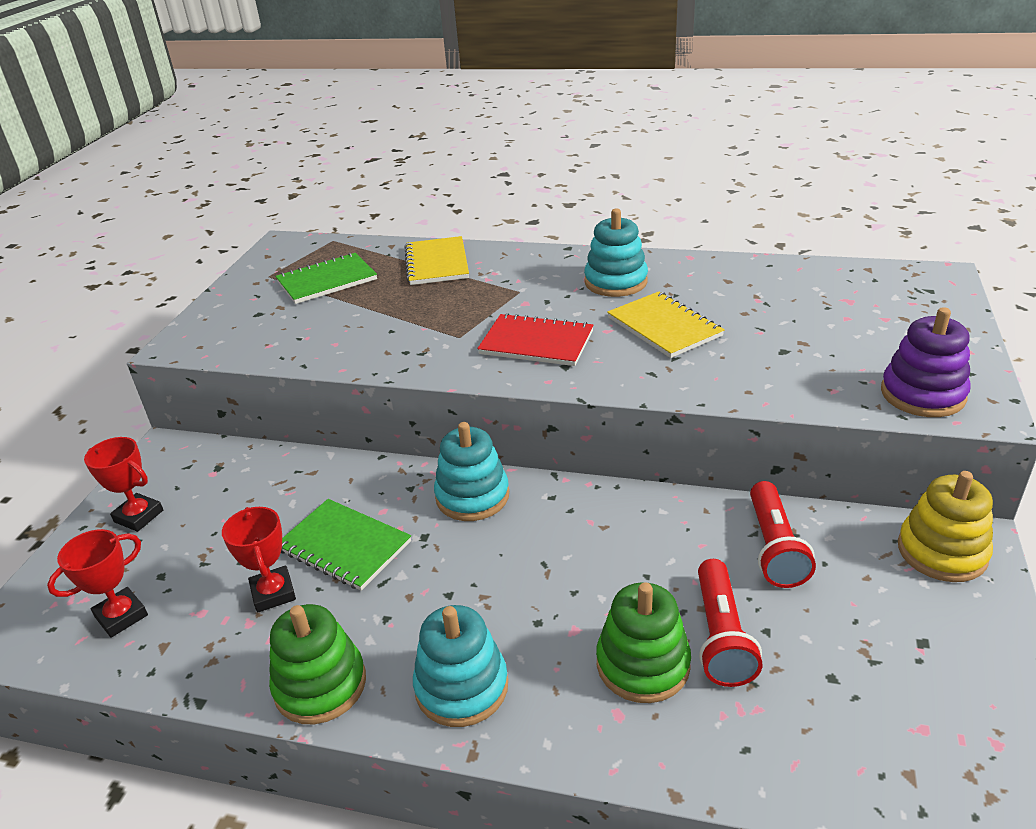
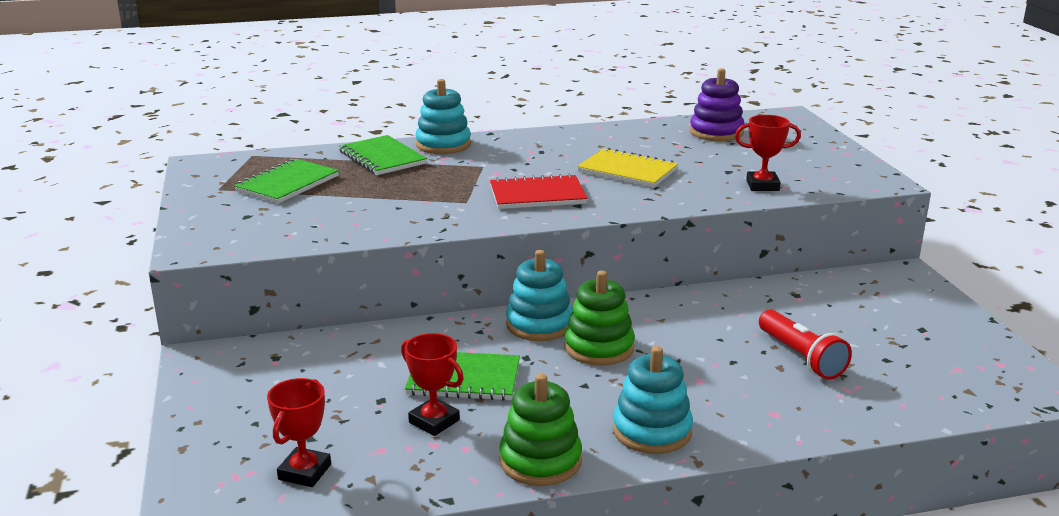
camera: 30 degrees left, 10 degrees down
(139, 516) = (234, 407): red trophy -> red trophy (762, 185)
(437, 263) = (382, 158): yellow notebook -> green notebook
(615, 282) = (557, 149): turquoise stacking toy -> turquoise stacking toy (443, 145)
(643, 664) = (765, 384): green stacking toy -> green stacking toy (599, 348)
(774, 547) = (790, 304): red flashlight -> none
(922, 394) = (841, 179): purple stacking toy -> purple stacking toy (716, 132)
(942, 552) = (893, 282): yellow stacking toy -> none

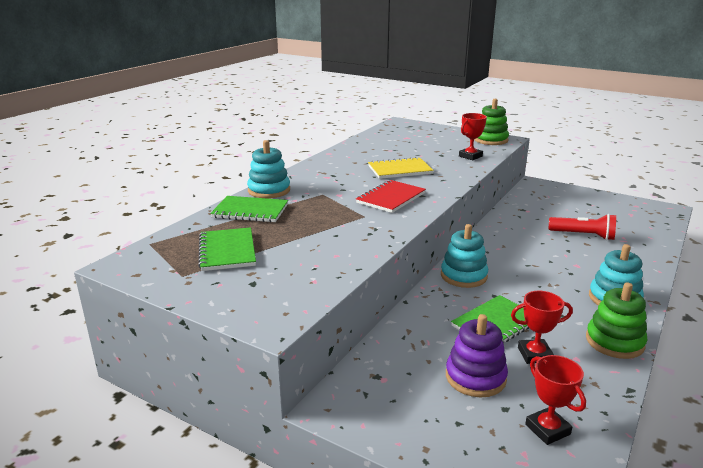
camera: 45 degrees left, 0 degrees up
(599, 348) = (511, 273): green stacking toy -> green stacking toy (490, 140)
(716, 132) = (390, 139): purple stacking toy -> purple stacking toy (475, 377)

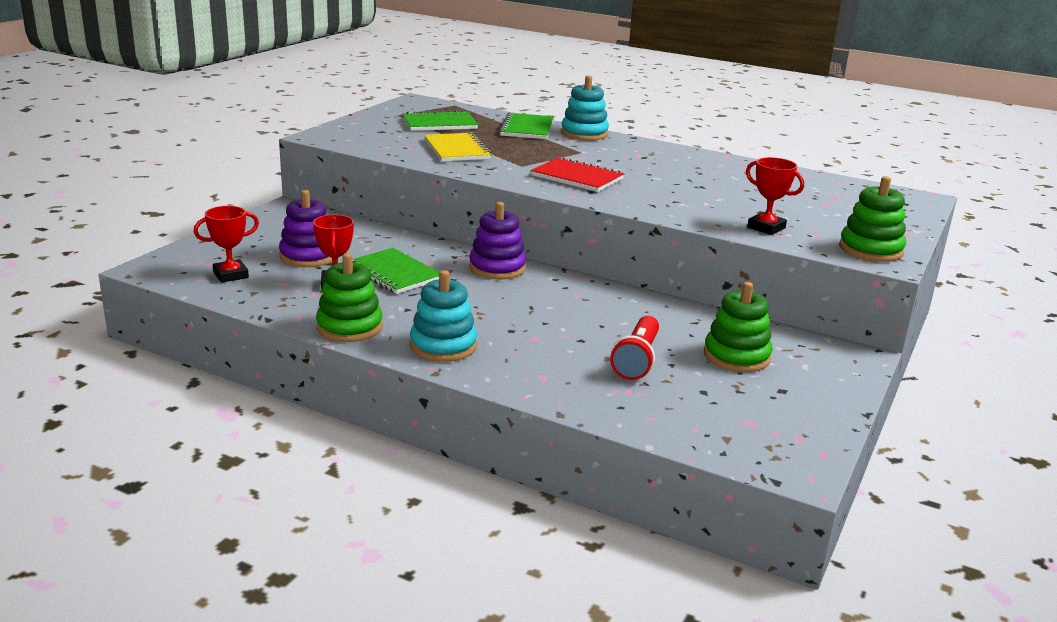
camera: 85 degrees right, 0 degrees up
(400, 170) = (679, 186): yellow notebook -> yellow notebook (456, 150)
(463, 276) = (497, 268): turquoise stacking toy -> purple stacking toy
(558, 210) = (736, 356): none -> green stacking toy

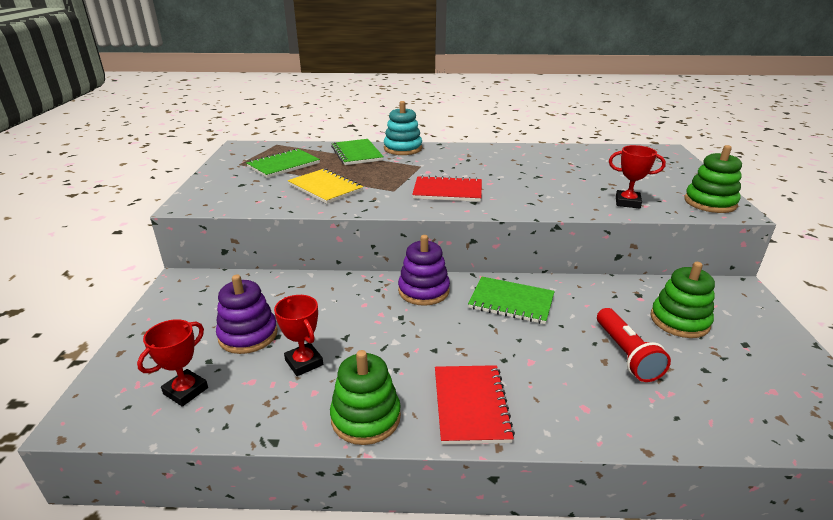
camera: 25 degrees left, 5 degrees up
(394, 273) = (345, 328): green notebook -> green notebook (511, 302)
(443, 346) = (470, 405): turquoise stacking toy -> red notebook

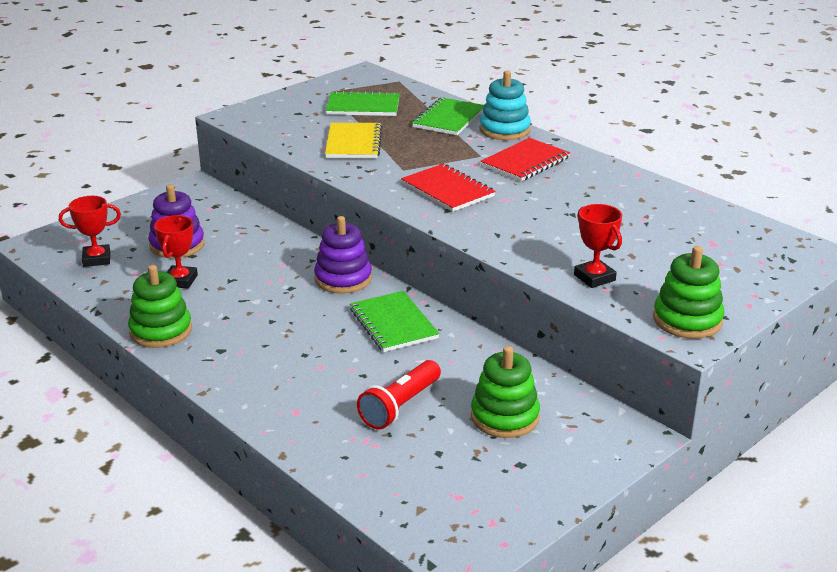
camera: 45 degrees right, 0 degrees up
(470, 405) = (229, 363): red notebook -> red notebook (525, 162)

